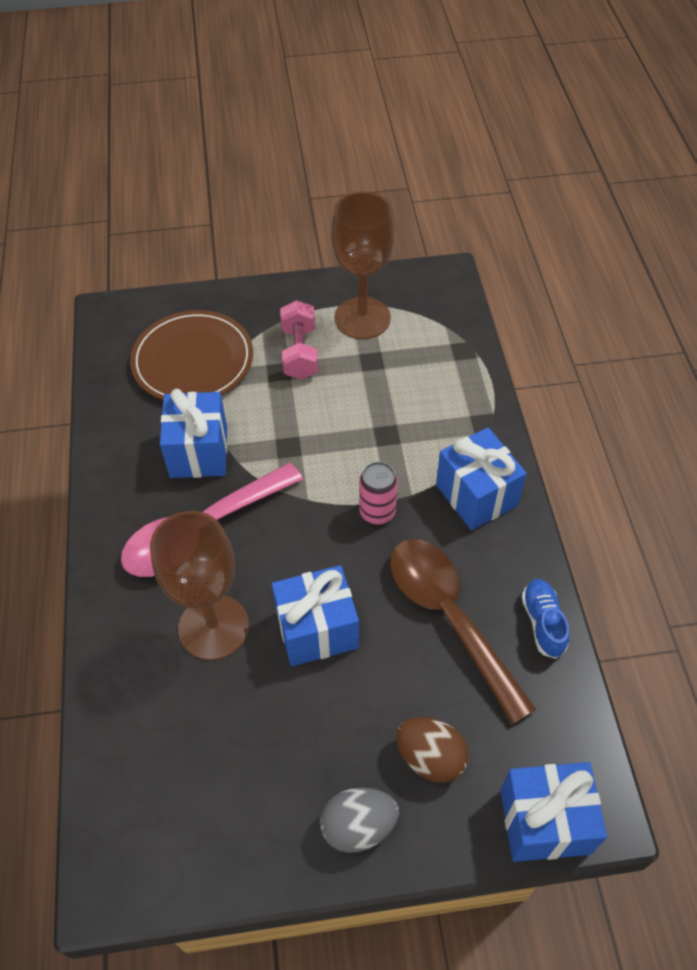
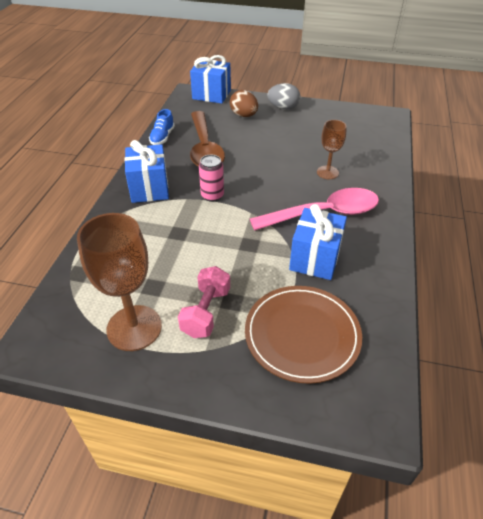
camera: 160 degrees left, 10 degrees down
(213, 627) = (327, 172): brown goblet -> brown goblet, size x0.56
(317, 630) = (273, 159): blue gift -> none

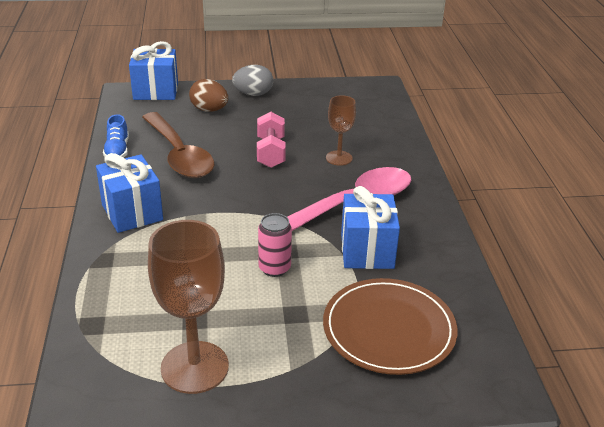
camera: 20 degrees left, 10 degrees down
(206, 312) = (271, 331): pink dumbbell -> pink dumbbell (270, 152)
(212, 195) = (216, 206): pink can -> pink can (274, 268)

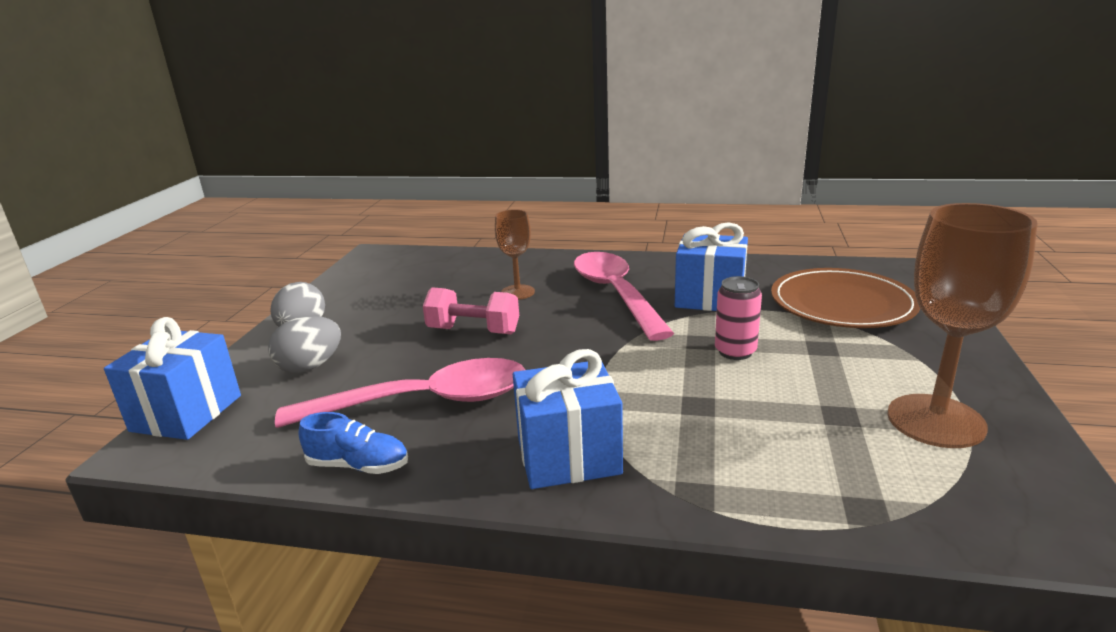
camera: 70 degrees left, 10 degrees down
(179, 155) = (424, 402): brown spoon -> pink spoon
(209, 110) = (310, 367): brown egg -> grey egg

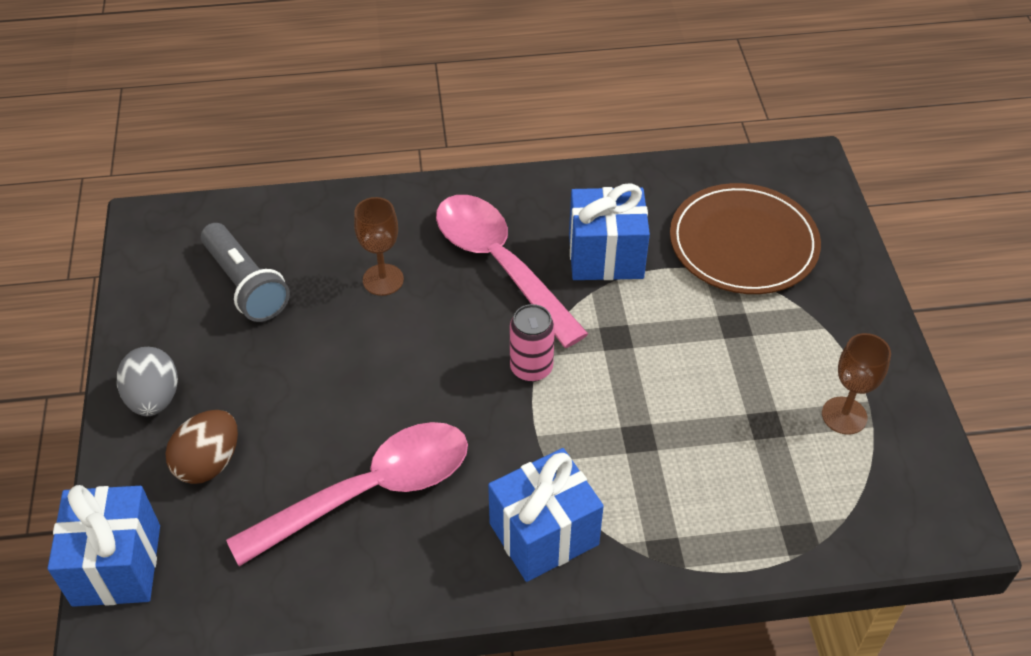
camera: 20 degrees left, 25 degrees up
(310, 367) = (209, 463): grey egg -> brown egg
(358, 465) = (352, 592): blue shoe -> none
(415, 285) = (246, 285): none -> grey flashlight
(473, 331) = (365, 364): pink dumbbell -> none
(735, 352) = (654, 348): pink can -> pink can (531, 368)
(935, 421) = (844, 415): brown goblet -> brown goblet, size x0.56

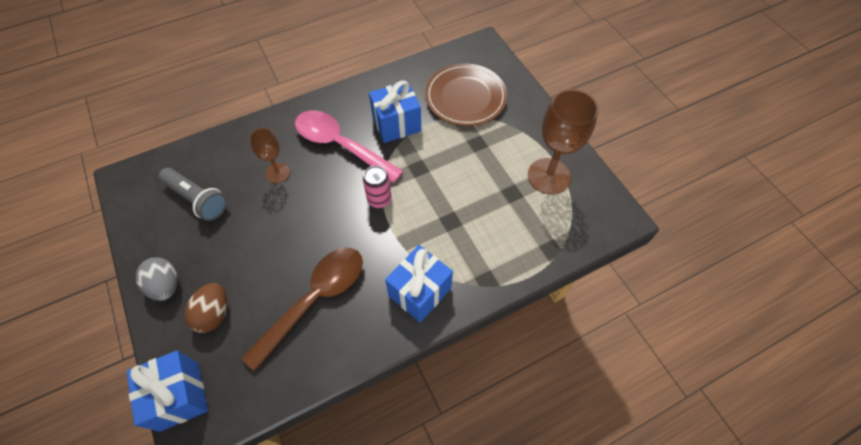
camera: 20 degrees left, 10 degrees up
(370, 491) = (315, 300): pink spoon -> brown spoon
(844, 415) = (549, 176): brown goblet -> brown goblet, size x1.78

